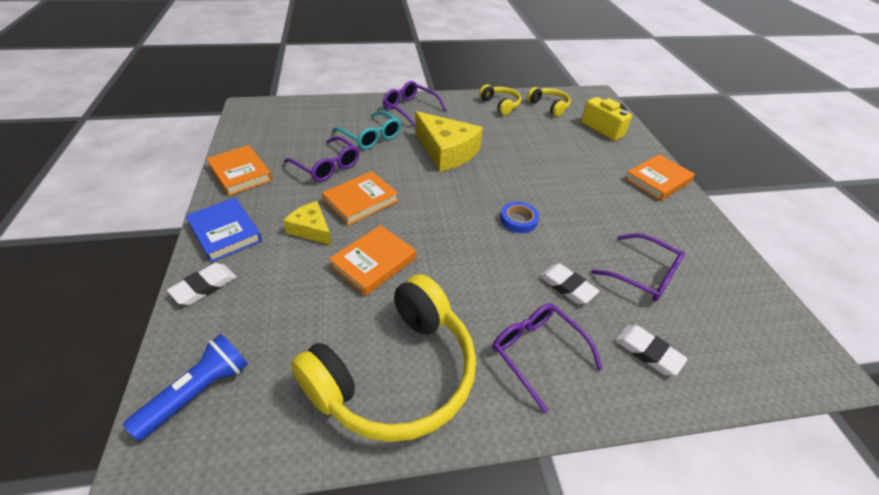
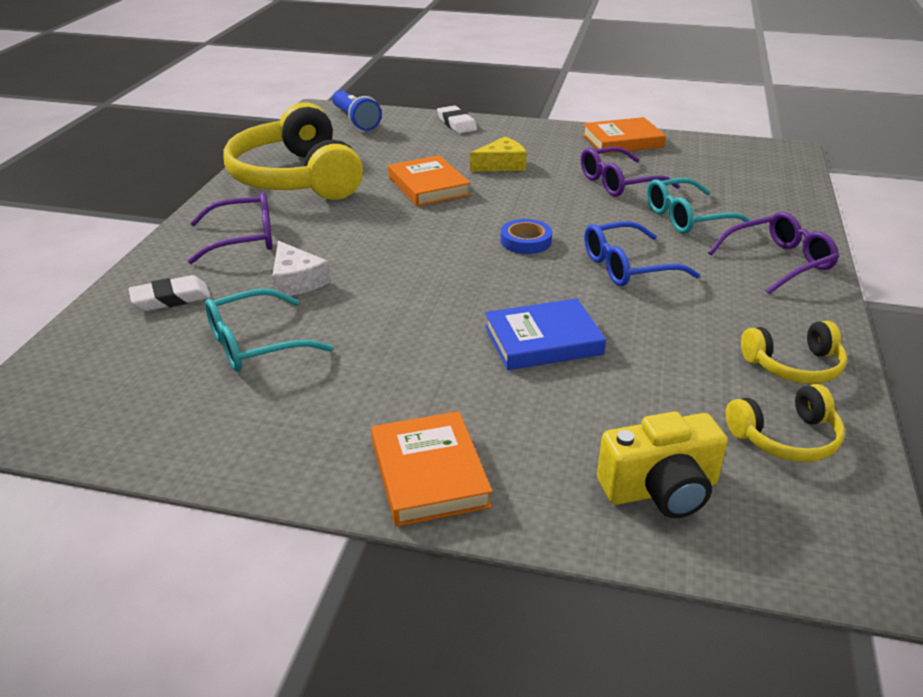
camera: 115 degrees right, 10 degrees down
(225, 232) = (523, 132): blue book -> blue book (543, 340)
(360, 201) = (535, 192): orange book -> none
(446, 151) = (626, 267): yellow cheese -> blue glasses
(518, 220) = (430, 283): blue tape -> blue tape (526, 241)
(567, 286) = (296, 281): white eraser -> white cheese
(644, 275) = (254, 344): purple glasses -> turquoise glasses

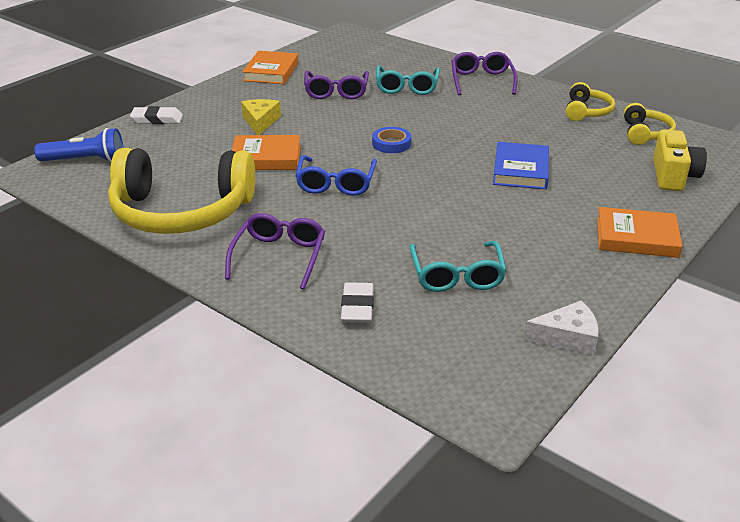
camera: 65 degrees left, 0 degrees up
(296, 281) = (375, 243): white cheese -> white cheese (567, 337)
(626, 267) = (453, 122): blue glasses -> blue glasses (336, 184)

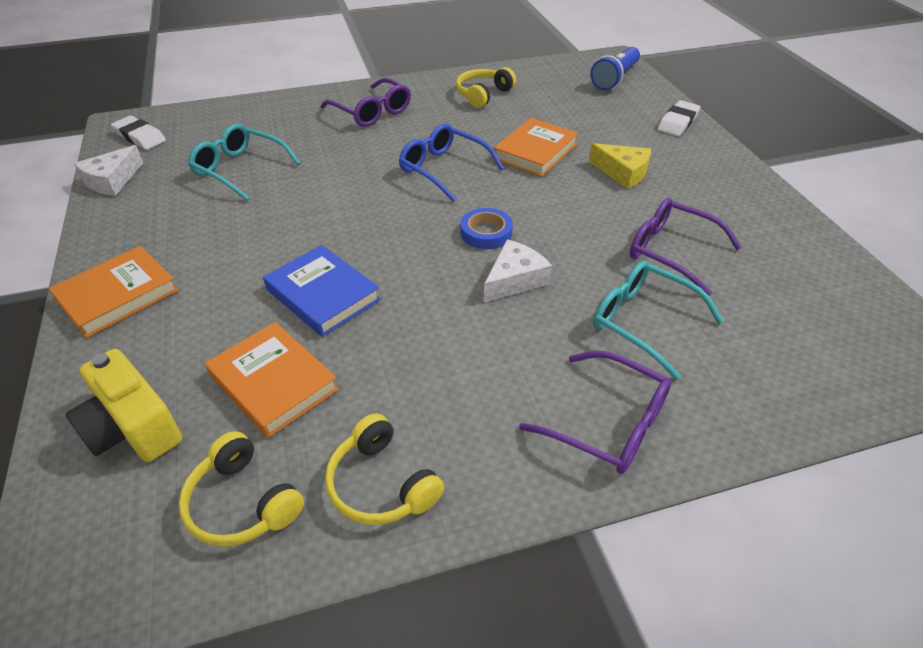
camera: 125 degrees right, 10 degrees up
(181, 212) = (483, 94): yellow headphones -> yellow headphones, size x0.47
(271, 71) = (780, 225): orange book -> orange book (273, 382)
(357, 307) = (275, 119): white eraser -> white eraser (140, 137)
(422, 123) = (514, 279): none -> white cheese

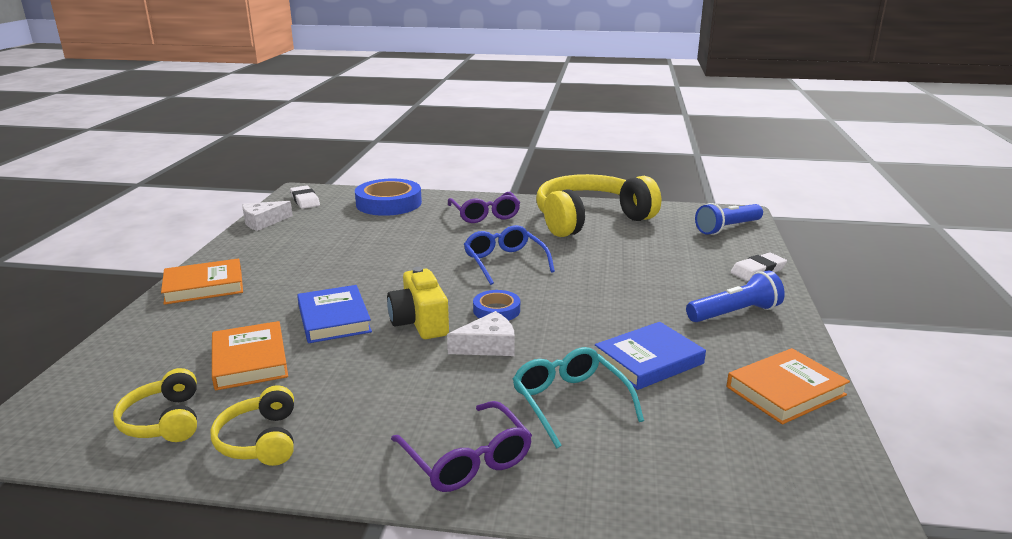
camera: 25 degrees right, 20 degrees down
(133, 428) = (142, 360): yellow camera -> yellow camera (419, 322)
(239, 169) = (352, 232): turquoise glasses -> none
(249, 119) = (388, 203): none -> blue tape
(483, 94) = (590, 219): yellow headphones -> yellow headphones, size x2.14
(535, 152) = (596, 266): orange book -> orange book (785, 391)
(622, 172) = (662, 296): yellow cheese -> none
(670, 251) = (648, 360): purple glasses -> blue book
(696, 176) = (734, 313): none -> blue flashlight

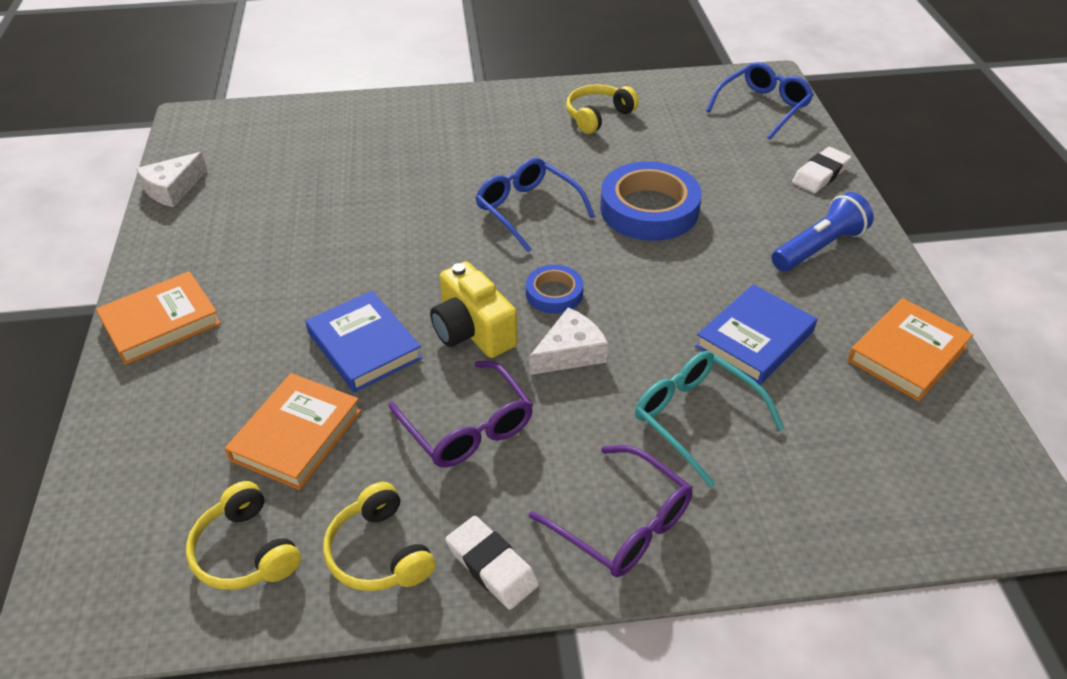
camera: 15 degrees left, 20 degrees up
(250, 360) = (297, 435): orange book -> orange book turned 60 degrees clockwise
(305, 200) = (208, 137): white eraser -> white eraser (492, 566)
(388, 203) = (327, 125): blue tape -> blue tape (649, 209)
(485, 215) = (465, 128): purple glasses -> purple glasses (468, 428)
(590, 219) = (597, 116): yellow headphones -> yellow headphones, size x0.47
(727, 228) = (763, 107): blue flashlight -> blue glasses

